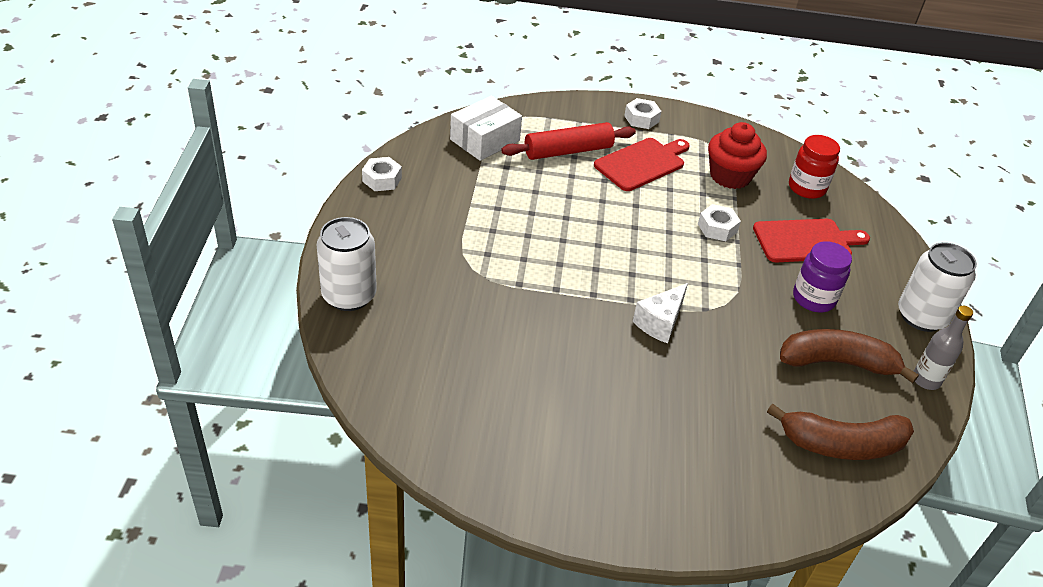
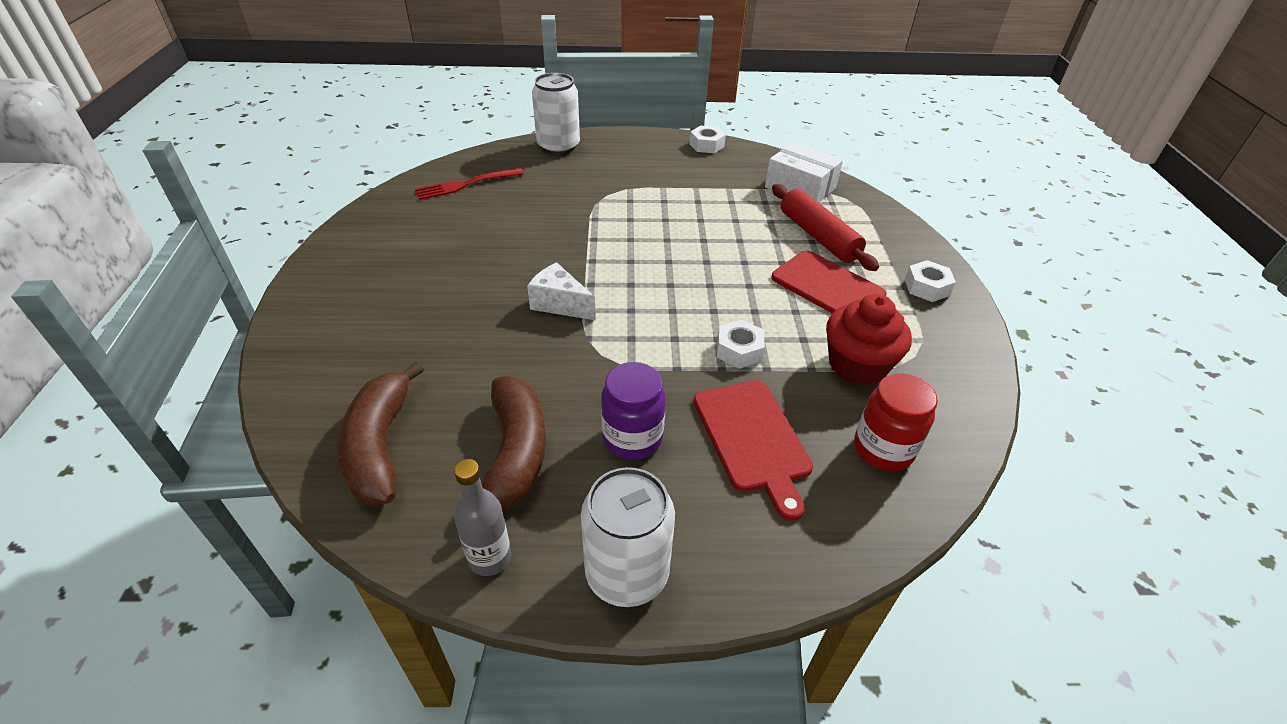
camera: 85 degrees right, 0 degrees up
(425, 385) = (466, 184): none -> red fork

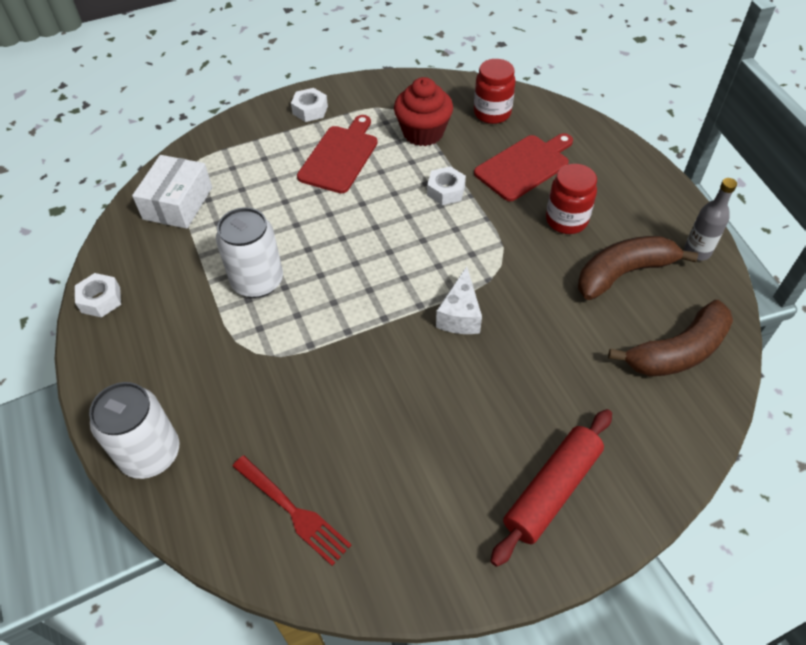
camera: 110 degrees left, 10 degrees up
(627, 573) = (655, 192): white can -> white can (257, 281)
(632, 438) = (566, 220): purple jar -> red jar
(818, 236) = (265, 176): red rolling pin -> red rolling pin (552, 490)

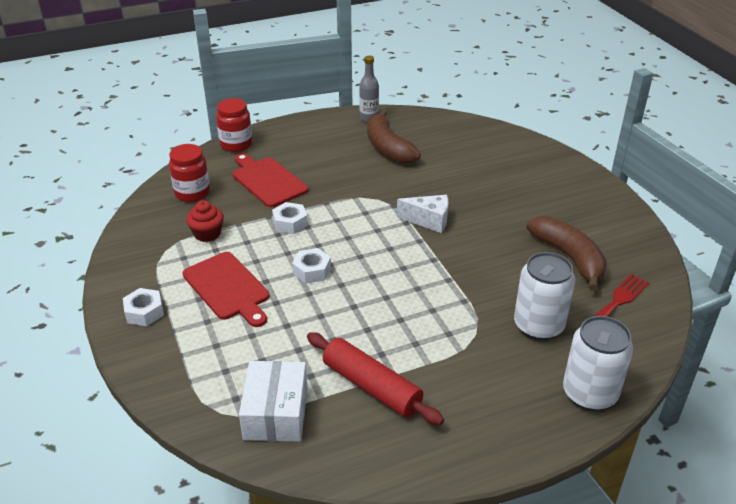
camera: 90 degrees left, 15 degrees down
(100, 300) = (418, 462): white nut -> white nut (312, 271)
(178, 203) = (276, 413): white box -> white box turned 75 degrees clockwise
(257, 281) = (393, 338): white can -> white can (538, 326)
(340, 156) = (228, 288): red cutting board -> red cutting board turned 150 degrees counterclockwise
(423, 132) = (207, 234): red cupcake -> red cupcake, size x0.65
(552, 490) = (566, 191): red rolling pin -> red rolling pin (372, 386)
(566, 220) = (333, 166): red jar -> red jar (236, 144)
(677, 351) = (454, 136): brown banana -> brown banana (569, 258)

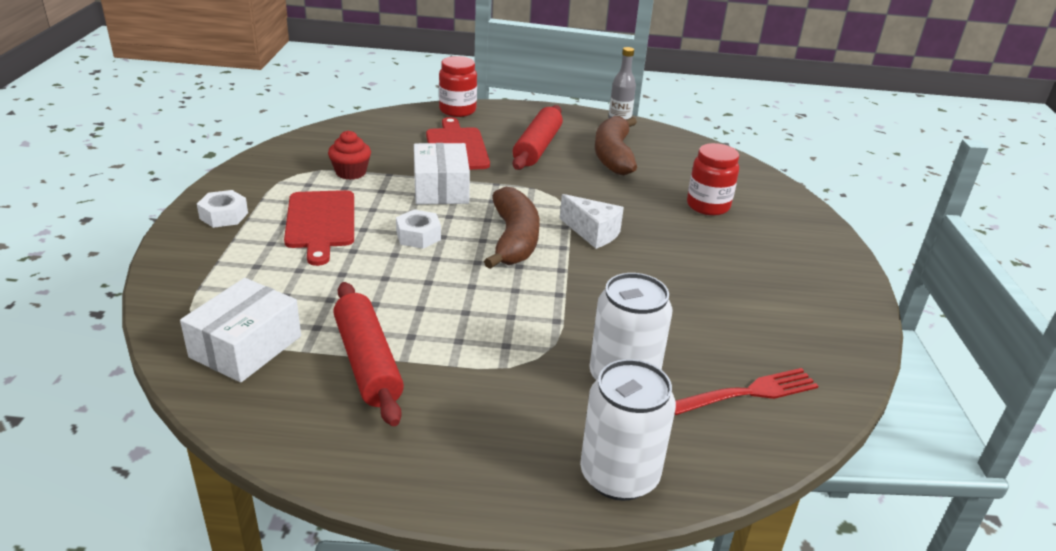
camera: 25 degrees right, 5 degrees down
(192, 193) = (373, 136): red jar -> red jar (708, 206)
(290, 223) = (441, 188): white nut -> white box
(328, 159) = (537, 147): none -> red rolling pin
(569, 258) = (732, 323): brown banana -> brown banana (514, 240)

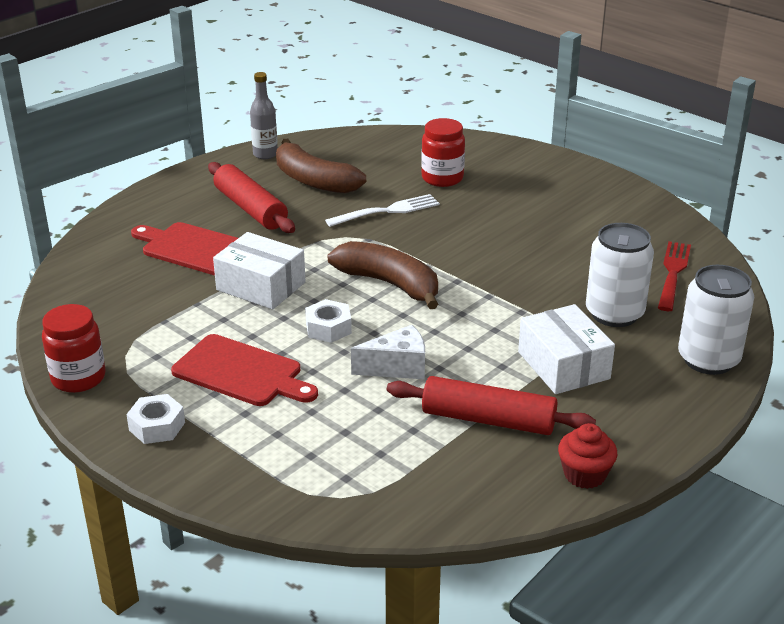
camera: 50 degrees left, 0 degrees up
(246, 347) = (404, 477): white box -> white box (563, 365)
(351, 172) = (165, 323): red cupcake -> red cupcake (584, 475)
(457, 110) = (119, 219): red jar -> red jar (78, 378)
(592, 233) = (421, 244): white cheese -> white cheese (397, 367)
(617, 200) = (386, 211): none -> white fork

